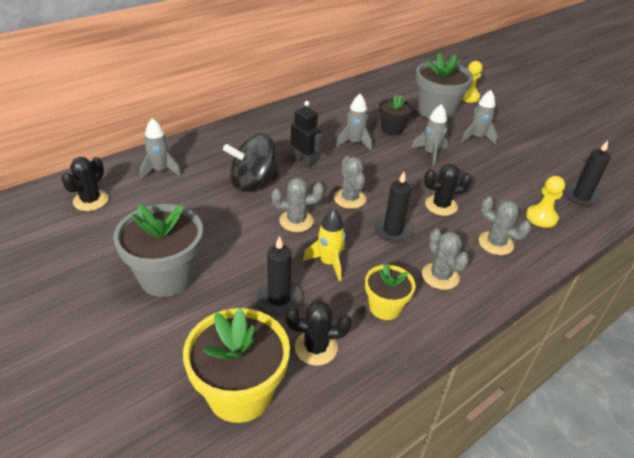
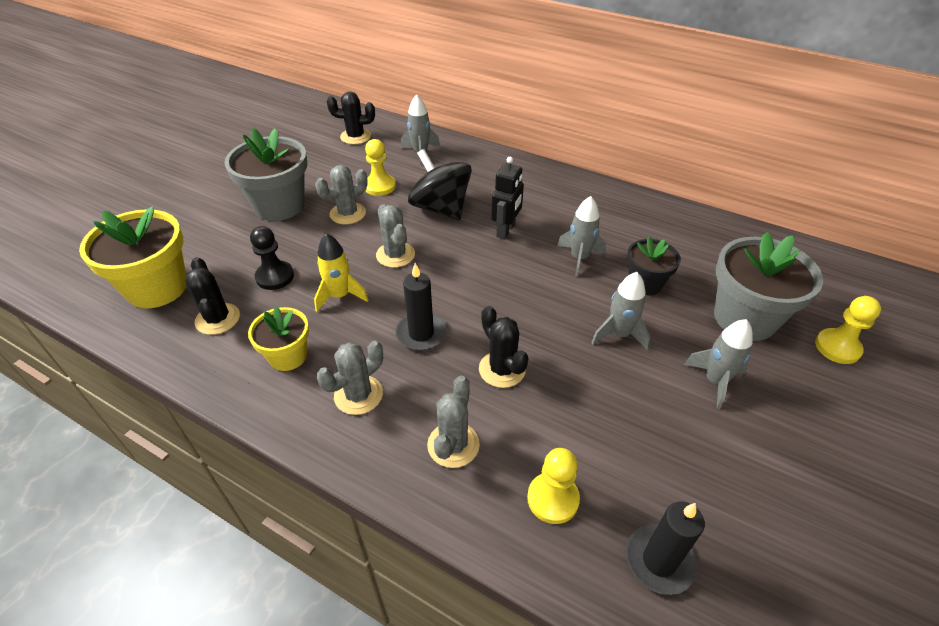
camera: 70 degrees right, 5 degrees up
(192, 206) = (380, 186): none -> yellow pawn
(279, 298) = (275, 276): black candle -> black pawn
(349, 199) = (460, 283): grey cactus -> grey cactus (348, 213)

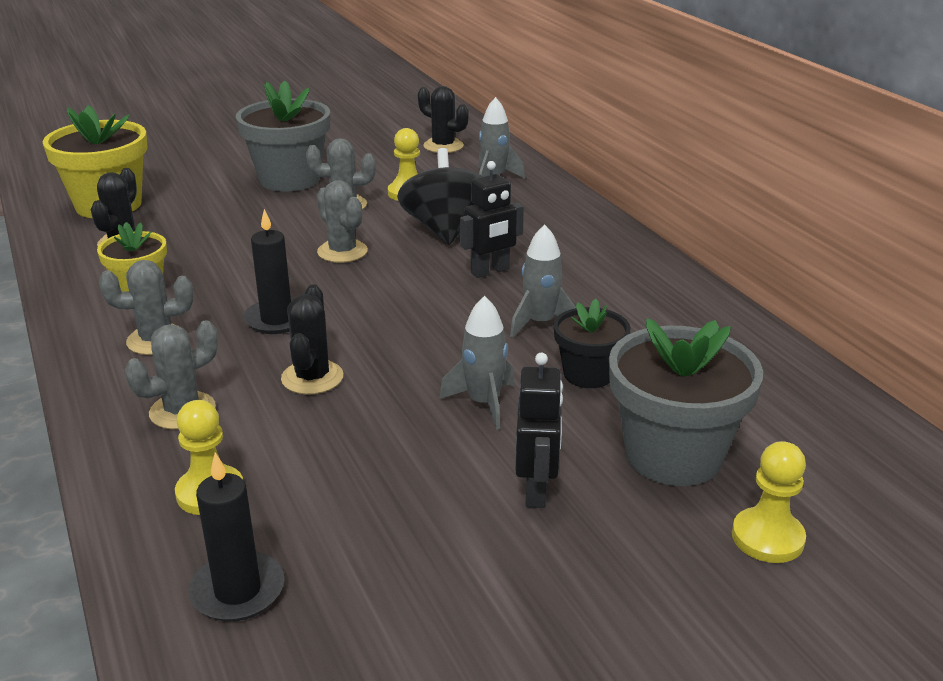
camera: 35 degrees right, 15 degrees down
(275, 276) = (210, 230): black pawn -> none
(340, 296) = (245, 264): yellow rocket -> none
(395, 255) = (342, 252): grey cactus -> grey cactus turned 45 degrees counterclockwise
(715, 381) = (536, 491): grey rocket -> black robot

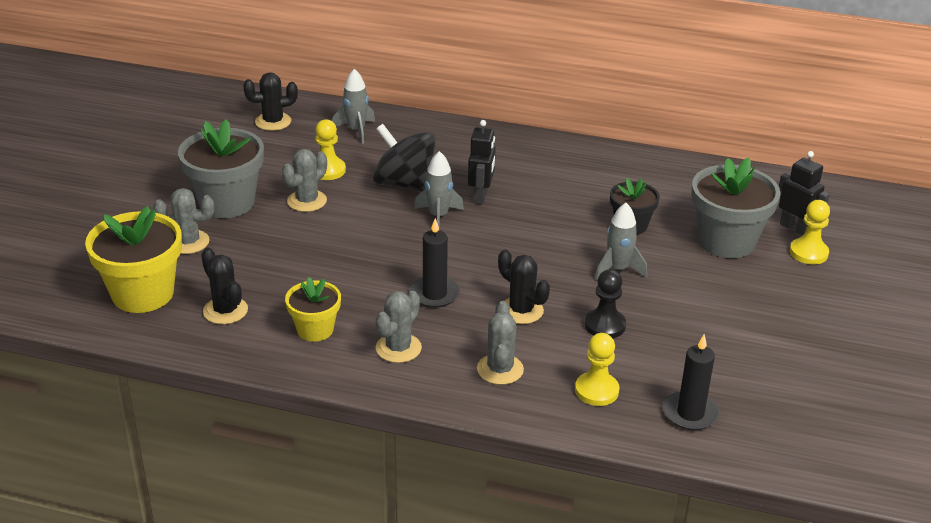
camera: 50 degrees left, 5 degrees up
(342, 252) = (377, 232): grey cactus -> grey cactus (188, 242)
(354, 442) = (605, 325): none -> black pawn
(536, 491) = (709, 292): black robot -> black robot (794, 228)
(540, 323) = (562, 212): grey rocket -> grey rocket (438, 216)

